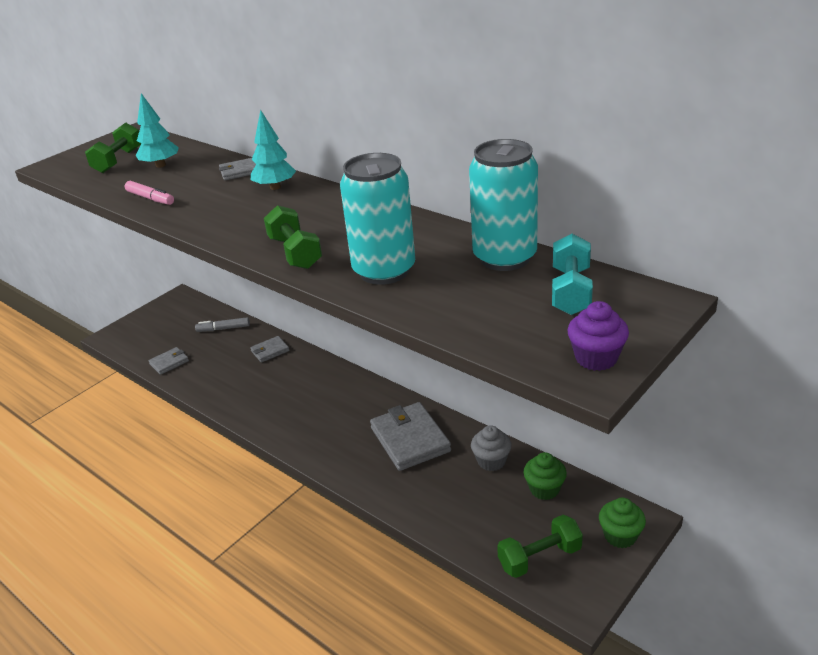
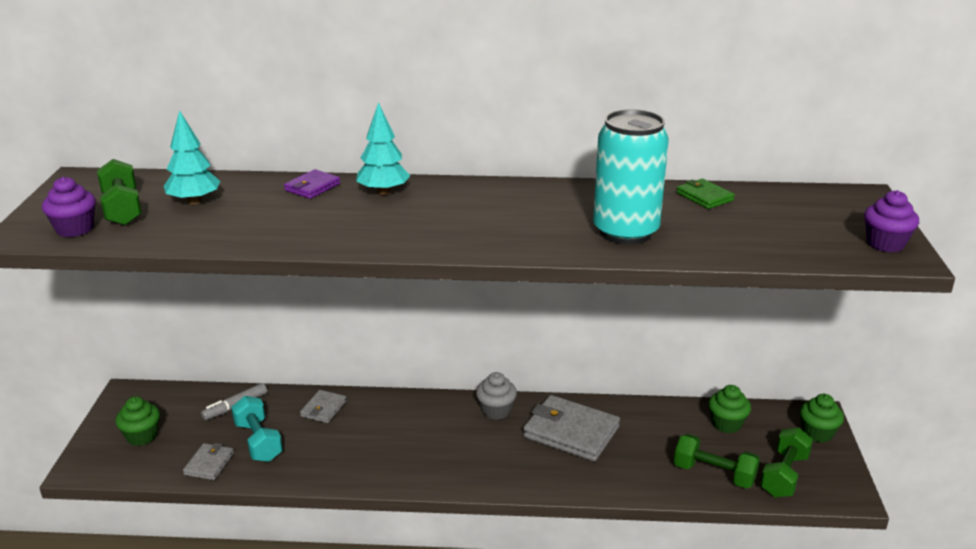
camera: 40 degrees left, 5 degrees down
(77, 169) = (75, 229): none -> purple cupcake
(150, 198) = (248, 235): pink marker -> none
(156, 329) = (142, 436): none -> green cupcake
(240, 171) = (312, 187): grey wallet -> purple wallet
(295, 253) = (515, 240): green dumbbell -> green dumbbell (714, 474)
(491, 461) = (661, 420): grey cupcake -> grey cupcake (496, 411)
(504, 258) = (704, 197): turquoise can -> green wallet
(571, 291) = (793, 206): turquoise dumbbell -> turquoise dumbbell (258, 441)

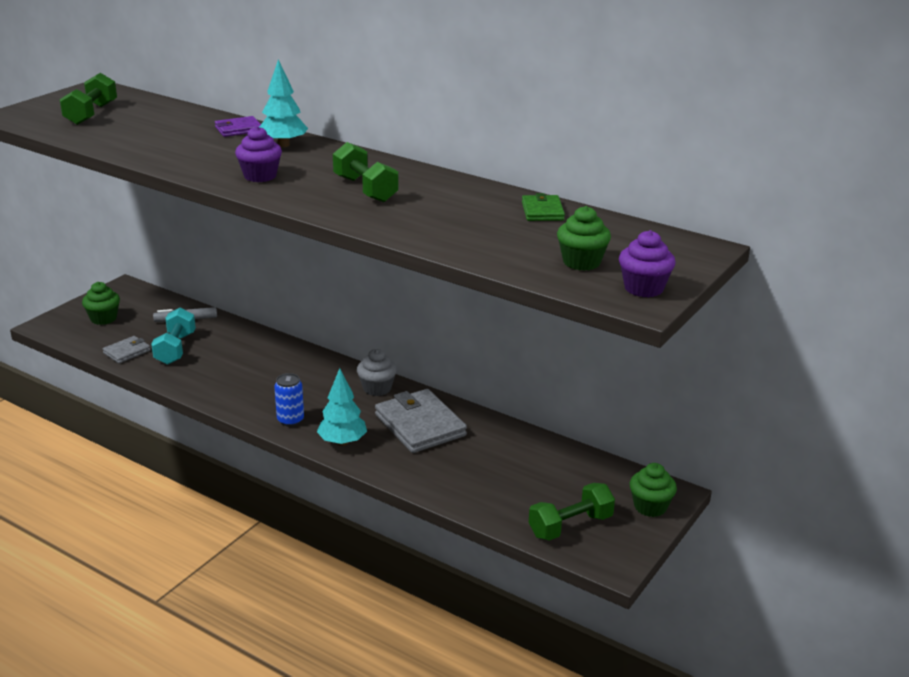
camera: 30 degrees right, 0 degrees up
(75, 229) = (44, 119): purple cupcake -> purple cupcake (260, 176)
(194, 201) = (143, 120): turquoise tree -> turquoise tree (342, 442)
(323, 409) = (246, 342): grey wallet -> none
(454, 473) = (290, 420): none -> blue can
(625, 232) = (422, 219): turquoise can -> none
(714, 474) = (505, 501): green dumbbell -> green dumbbell (365, 189)
(726, 424) = (569, 468): green cupcake -> green cupcake (581, 262)

